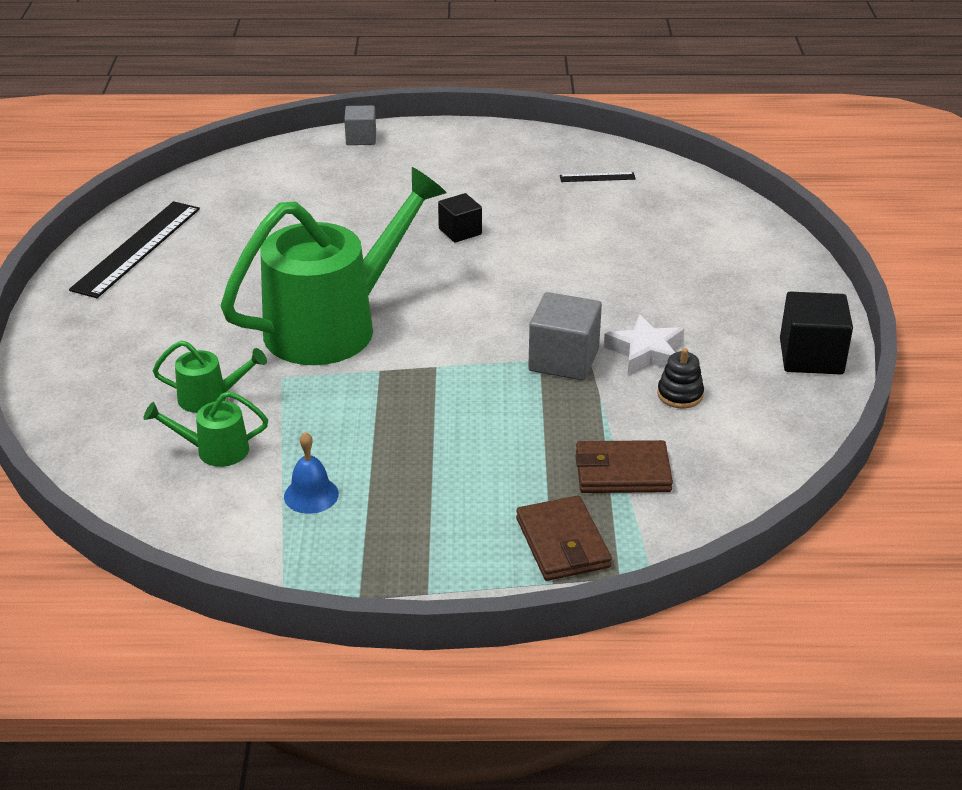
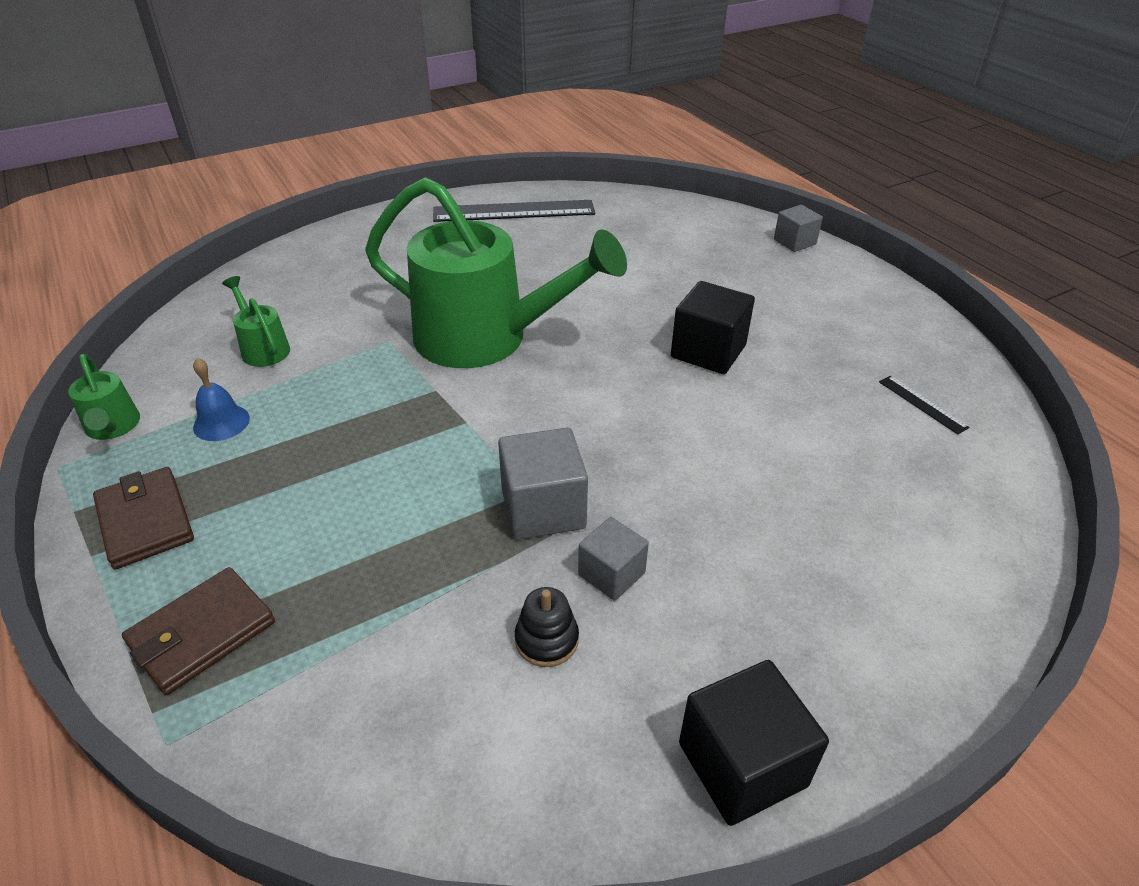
camera: 60 degrees right, 5 degrees up
(211, 398) = (335, 318): green watering can -> green watering can (113, 428)
(460, 231) = (708, 351): black cube -> black cube, size x1.60
(622, 472) = (357, 640): brown wallet -> brown wallet (145, 521)
(646, 352) = (611, 574): white star -> grey cube

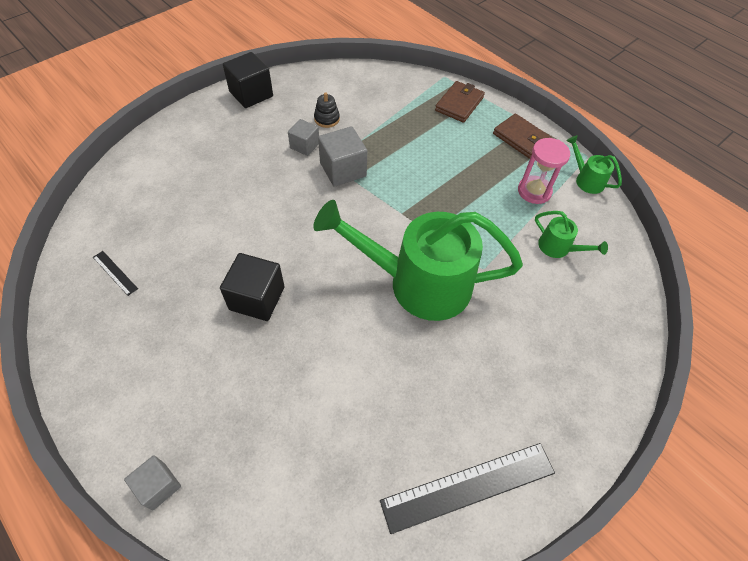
camera: 165 degrees right, 15 degrees up
(221, 422) = (534, 191): blue bell -> pink hourglass

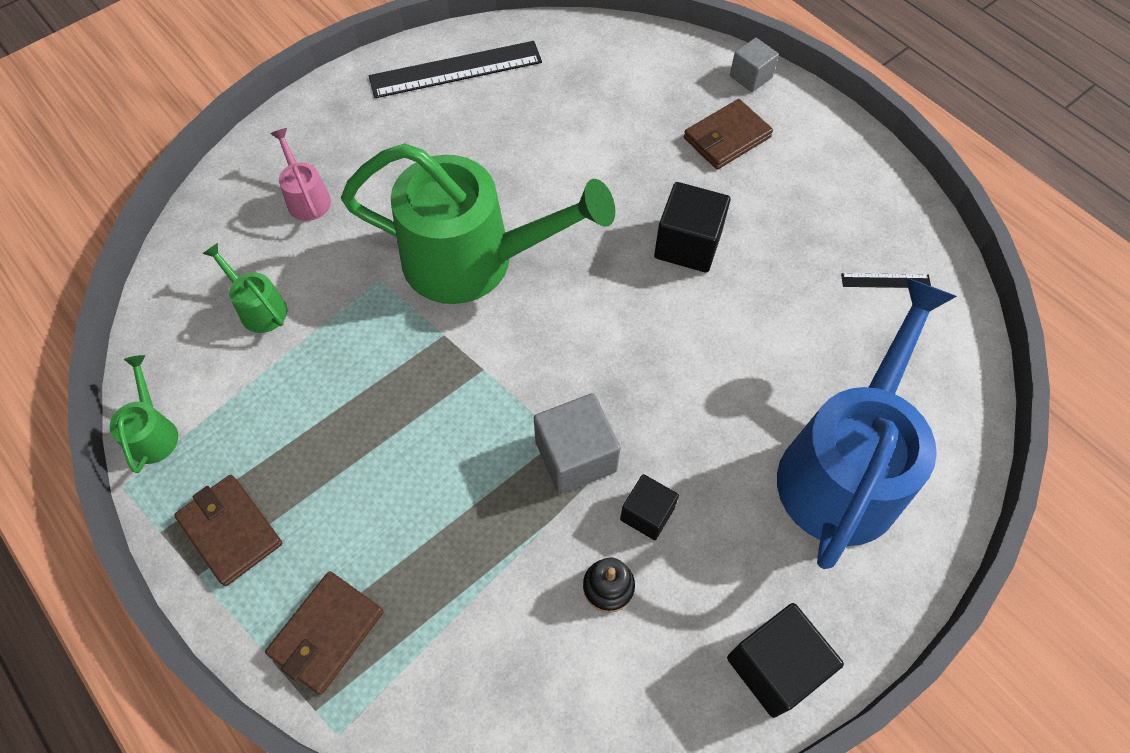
camera: 175 degrees left, 5 degrees up
(115, 272) = (885, 281): black ruler -> black ruler turned 45 degrees counterclockwise
(188, 166) = (845, 465): none -> blue watering can
(202, 403) = (727, 138): none -> brown wallet
(304, 146) = (647, 514): grey cube -> black cube
(534, 191) = (254, 408): pink hourglass -> none
(561, 333) = (306, 197): none -> pink watering can
(586, 179) = (153, 432): green watering can -> green watering can turned 150 degrees counterclockwise

